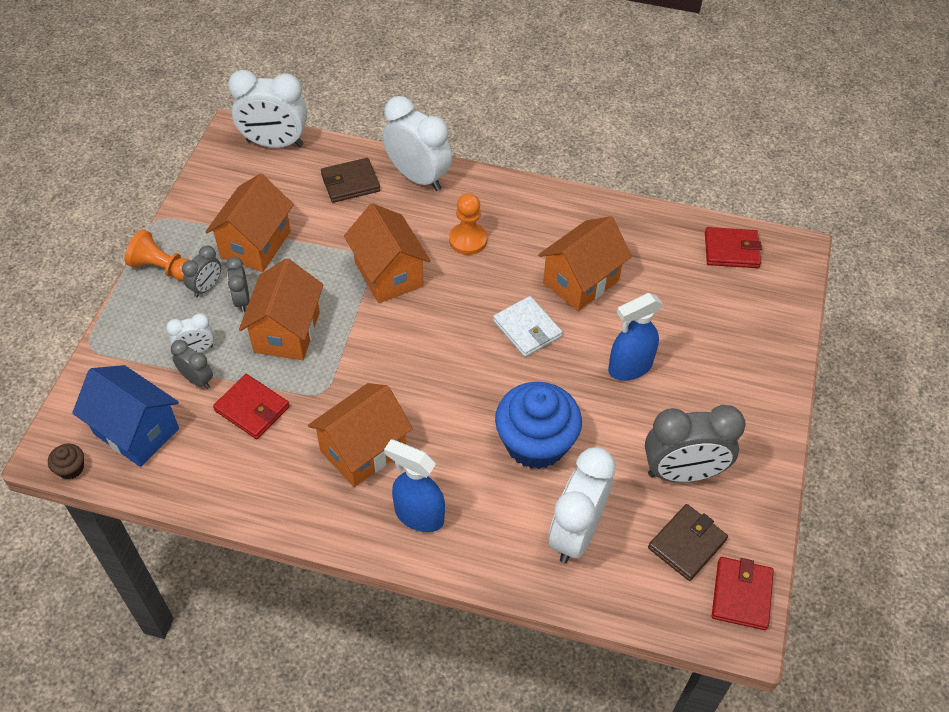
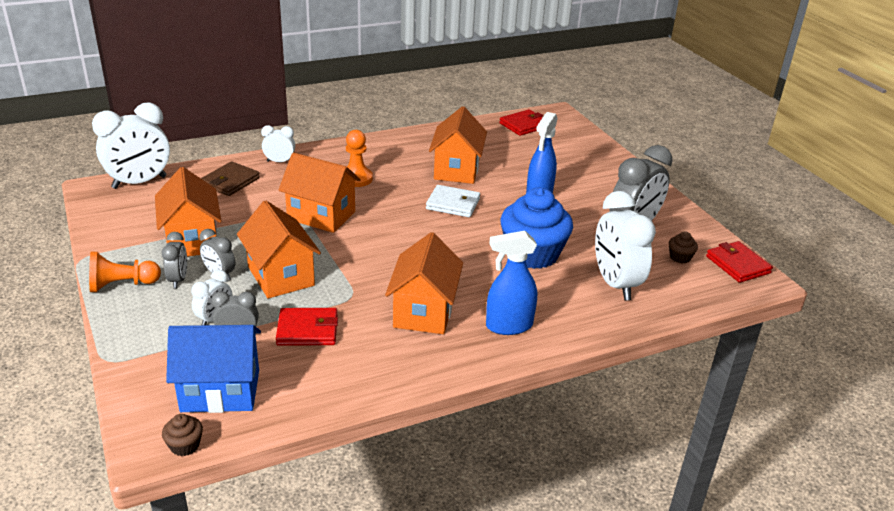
camera: 40 degrees left, 20 degrees down
(418, 177) = (279, 162): white clock -> white clock, size x0.51
(687, 544) = (680, 257): brown wallet -> brown cupcake

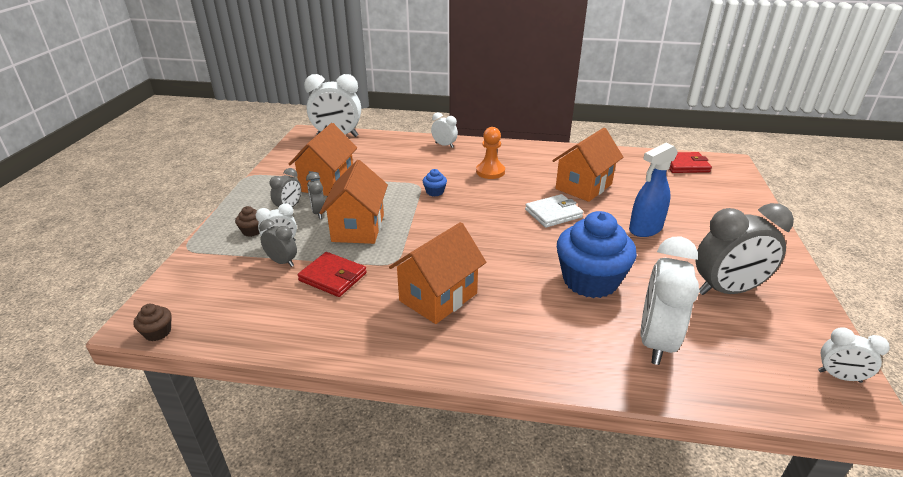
camera: 35 degrees right, 0 degrees up
(122, 285) = (252, 200): orange pawn -> none
(220, 391) = (225, 300): blue house -> none
(230, 181) = (395, 150): brown wallet -> none
(321, 215) = (435, 192): orange house -> blue cupcake
(453, 204) = (553, 213): white wallet -> white wallet turned 75 degrees counterclockwise
(508, 326) = (502, 340): blue spray bottle -> none
(680, 257) = (762, 340): brown cupcake -> brown cupcake (252, 231)
(737, 265) = (839, 376): red wallet -> white clock

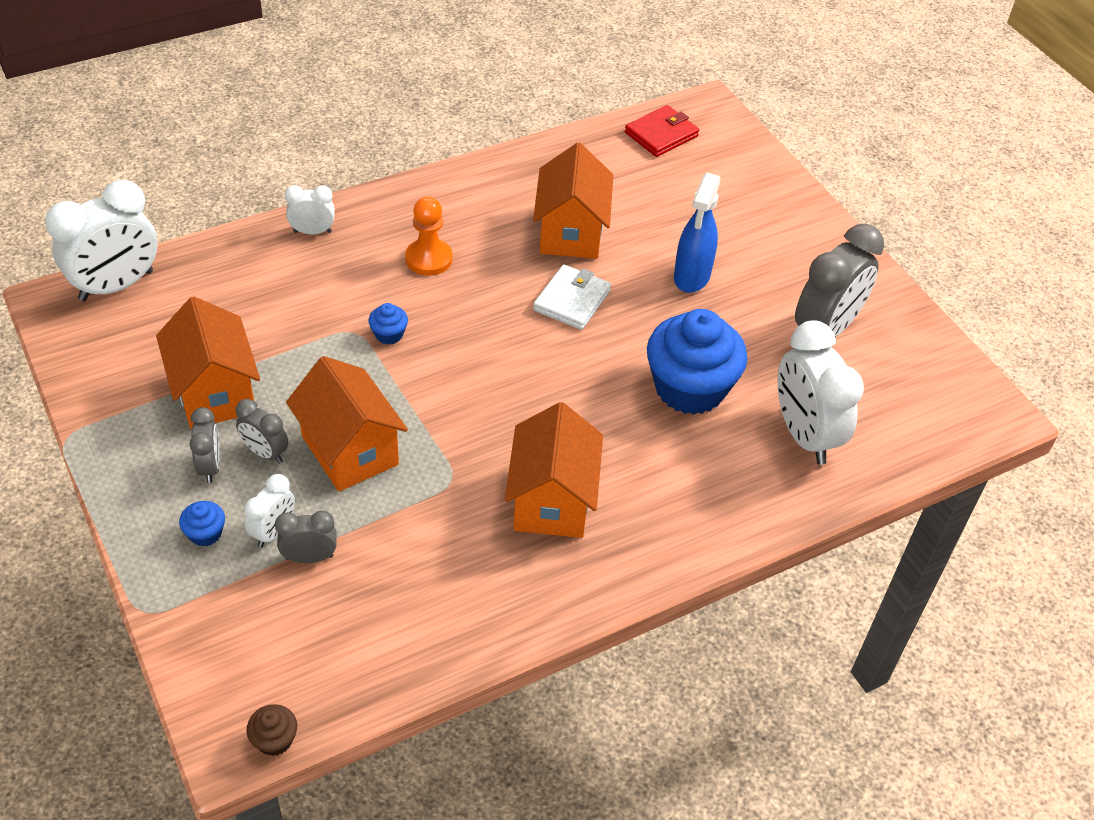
camera: 40 degrees left, 15 degrees up
(252, 231) = (205, 533): brown cupcake -> blue cupcake
(333, 277) = (401, 542): red wallet -> none
(839, 376) = (968, 389): white clock -> none

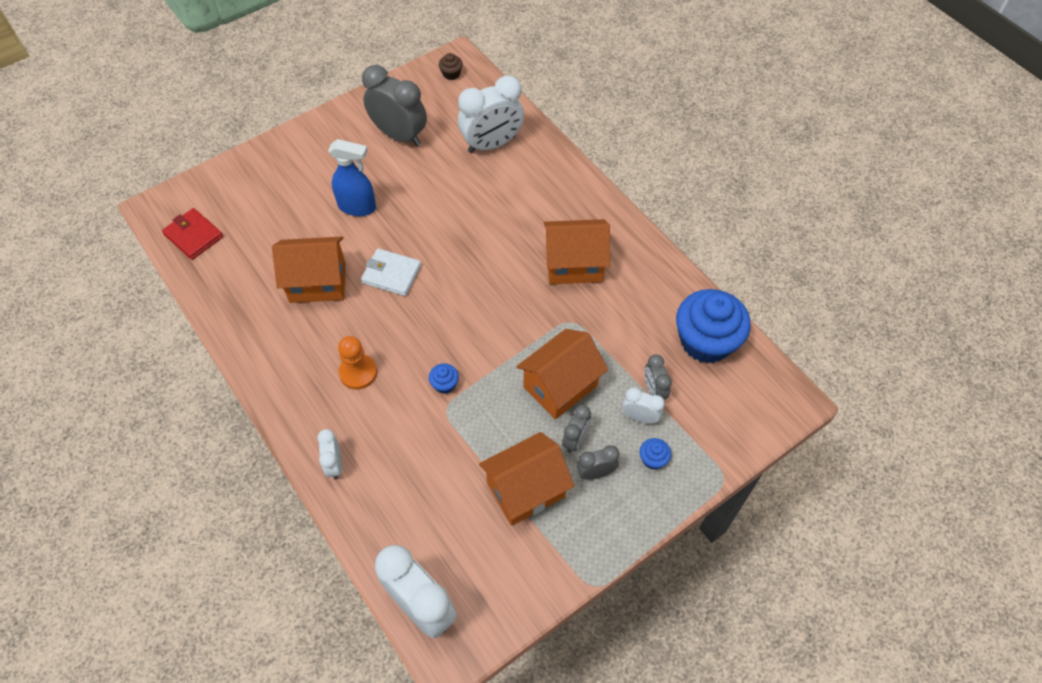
camera: 95 degrees left, 10 degrees up
(274, 739) = (783, 379): brown cupcake -> brown cupcake (451, 74)
(690, 388) = (464, 202): blue cupcake -> blue cupcake (706, 341)

